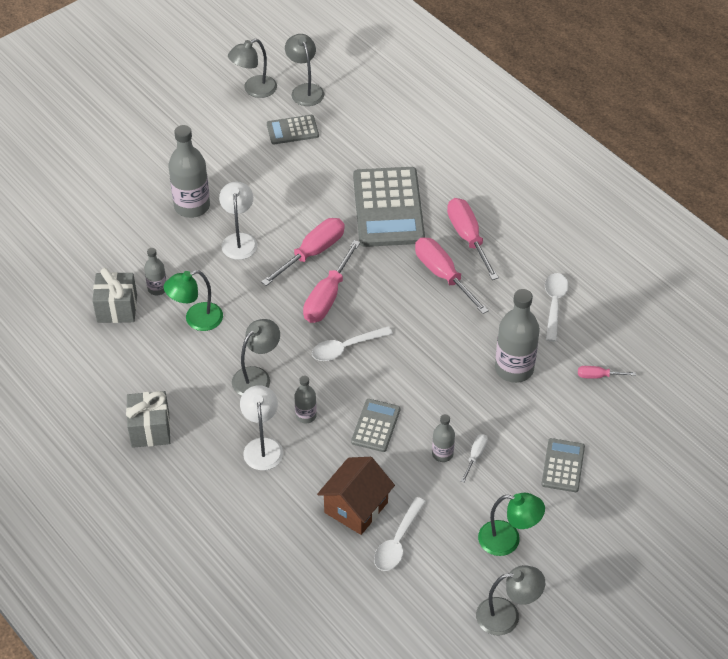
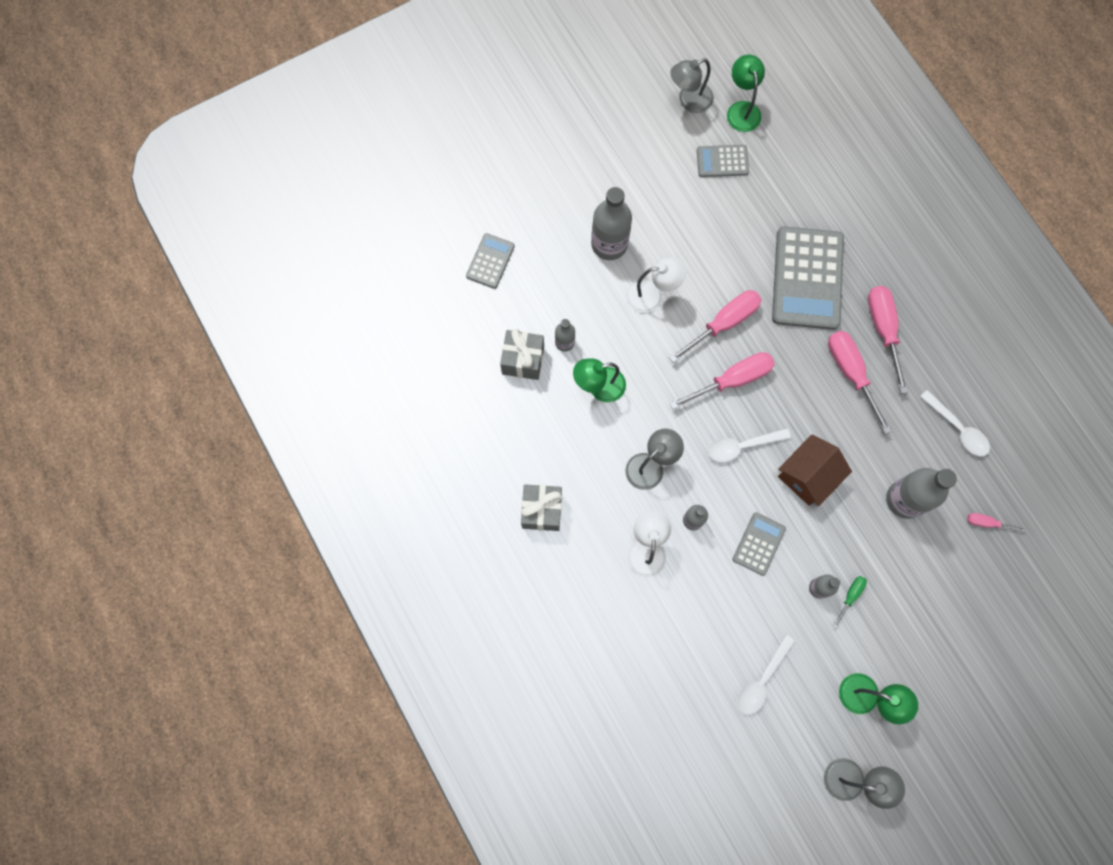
camera: 10 degrees right, 25 degrees up
(239, 240) = (652, 295): white lamp -> white lamp turned 75 degrees clockwise
(305, 90) = (742, 109): grey lamp -> green lamp
(328, 296) = (732, 380): pink screwdriver -> pink screwdriver turned 150 degrees counterclockwise
(356, 507) = (727, 634): brown house -> brown house (807, 476)
(475, 456) = (850, 596): white screwdriver -> green screwdriver
(554, 304) = (957, 428): white spoon -> white spoon turned 120 degrees clockwise
(563, 465) = (933, 622): grey calculator -> grey calculator (490, 261)

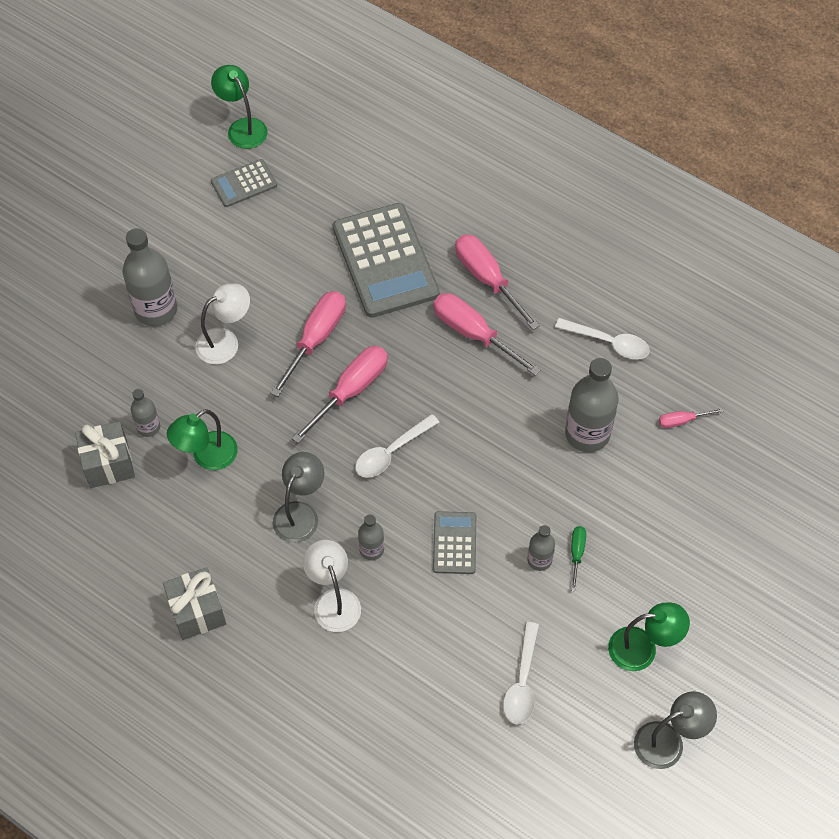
camera: 25 degrees left, 15 degrees down
(490, 261) = (28, 378): grey calculator -> none
(689, 101) = (182, 140): grey lamp -> none
(807, 476) = (475, 453): brown house -> none

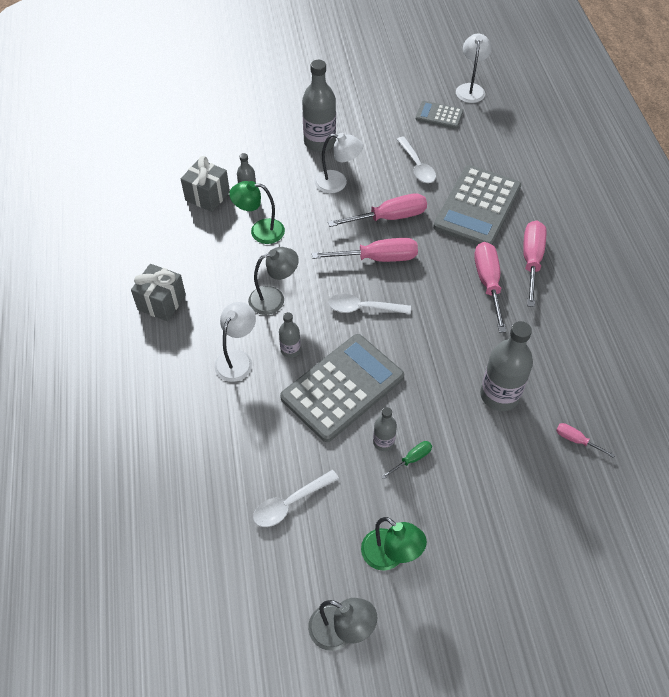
camera: 45 degrees right, 5 degrees down
(242, 127) = (470, 89): green lamp -> white lamp
(454, 543) = (342, 387): grey calculator -> grey calculator, size x1.99
(608, 342) = (574, 354): white spoon -> white spoon (417, 166)

